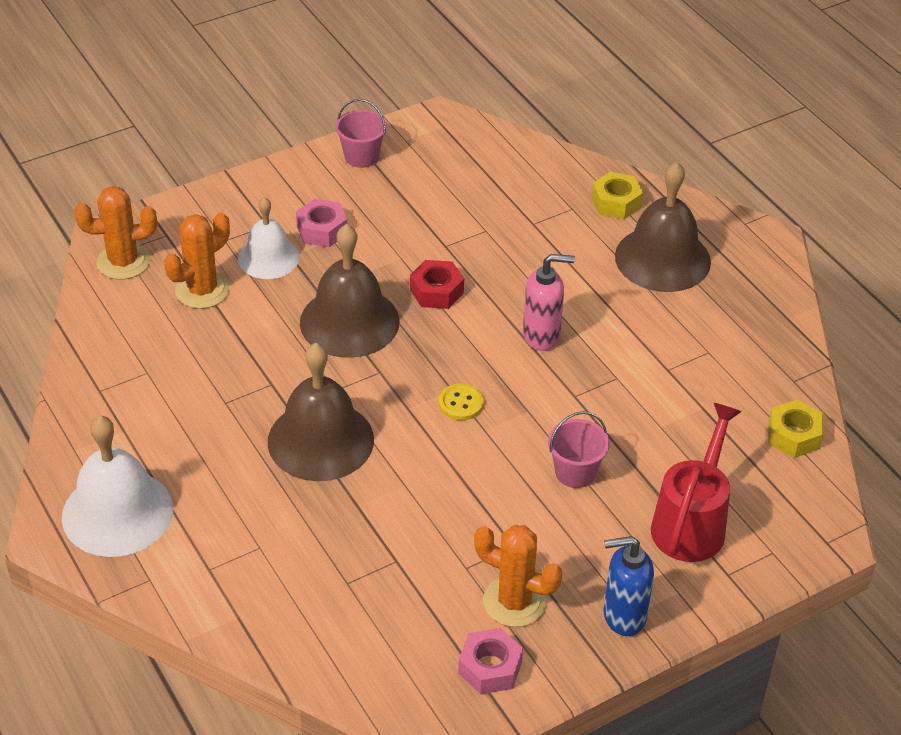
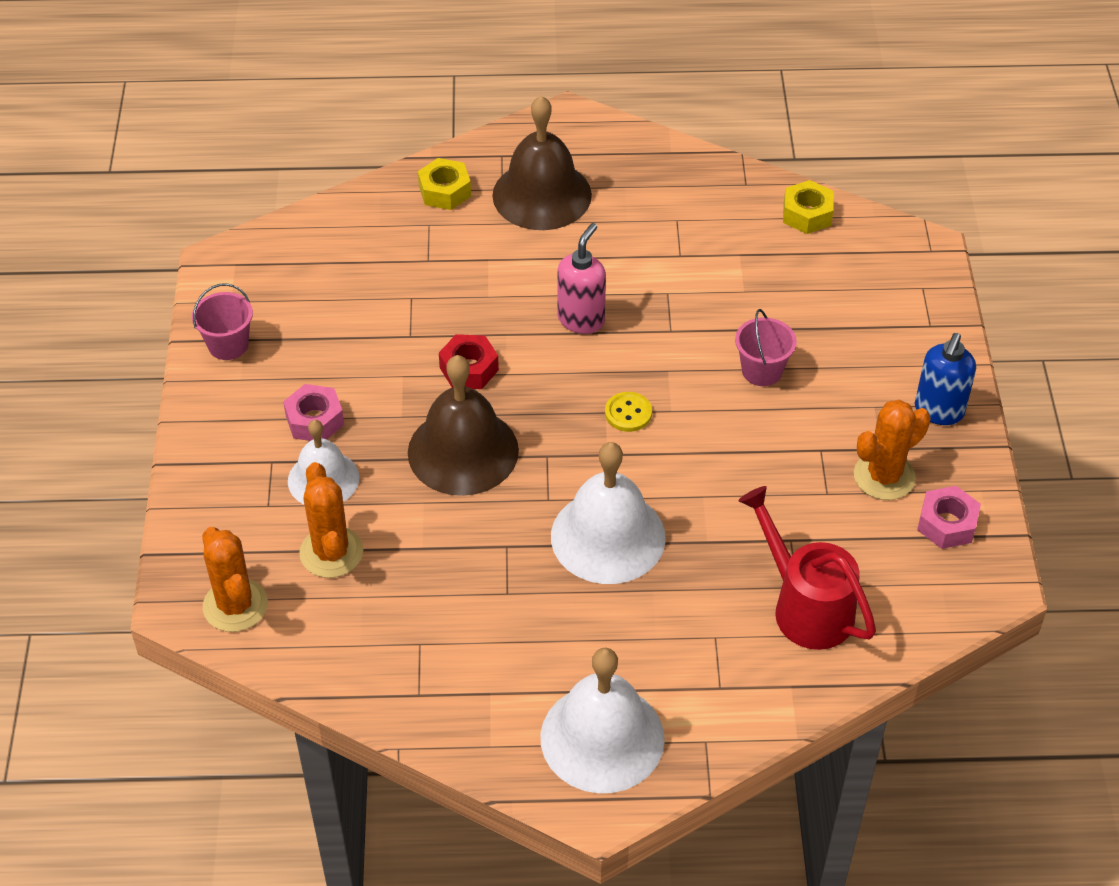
camera: 60 degrees left, 5 degrees up
(123, 262) = (235, 605): orange cactus -> orange cactus turned 45 degrees counterclockwise
(320, 440) = (608, 536): brown bell -> white bell
(692, 522) = (863, 321): red watering can -> red watering can (805, 606)

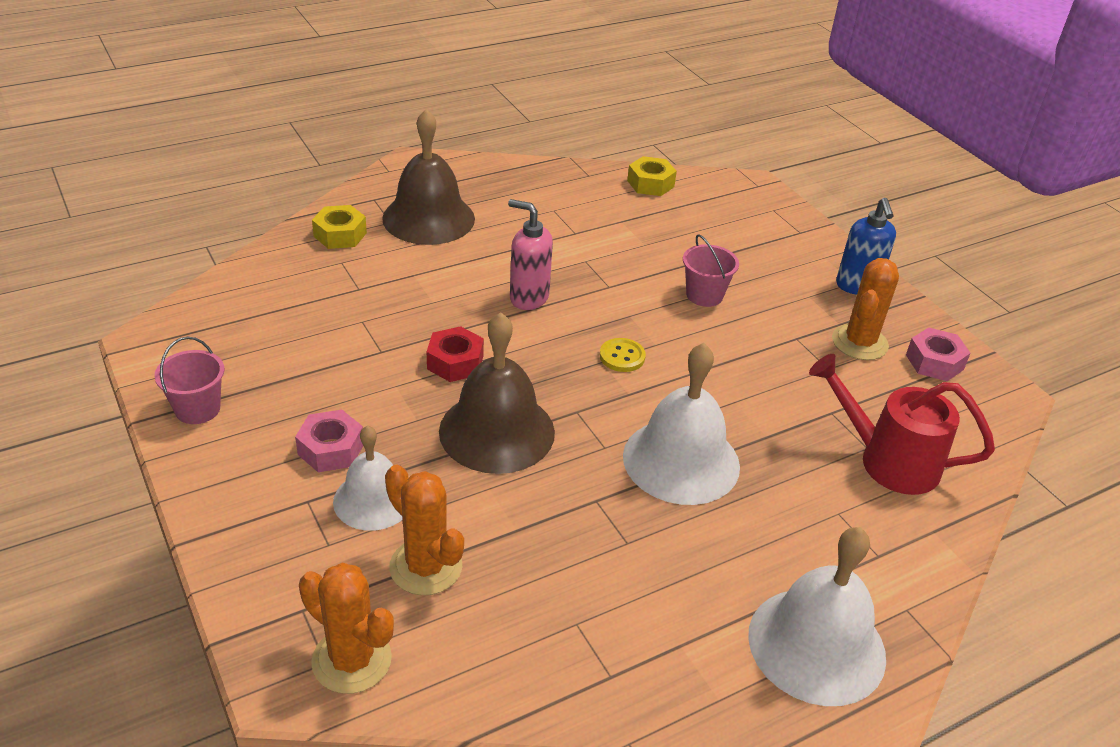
camera: 30 degrees left, 10 degrees down
(581, 319) = (528, 298): pink soap dispenser -> pink soap dispenser turned 60 degrees counterclockwise

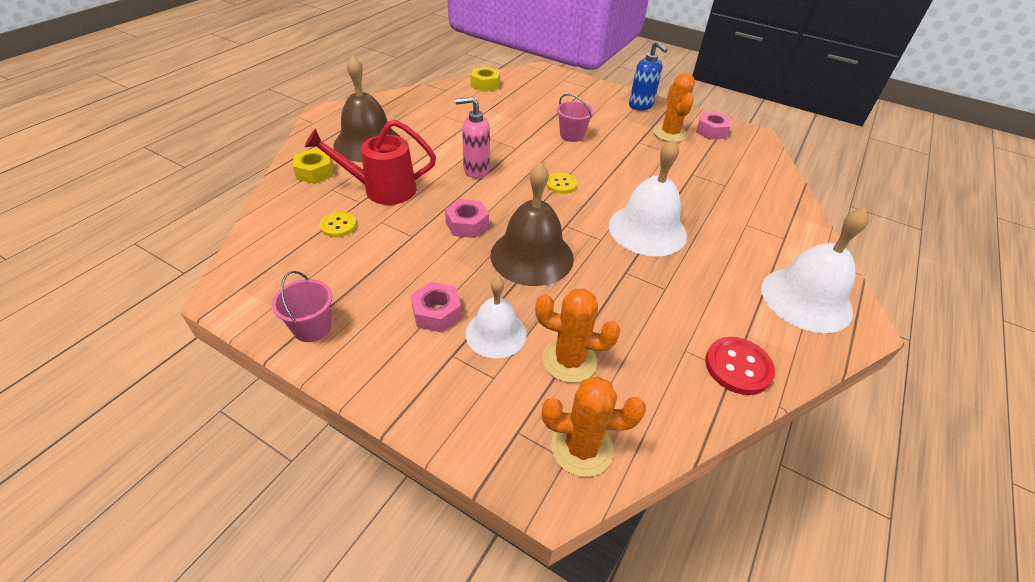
camera: 30 degrees left, 5 degrees up
(313, 308) = (338, 225): none -> yellow button
(455, 362) = (467, 224): red nut -> pink nut
(623, 675) = (738, 367): none -> red button
(887, 460) = (740, 188): red watering can -> red watering can (381, 189)

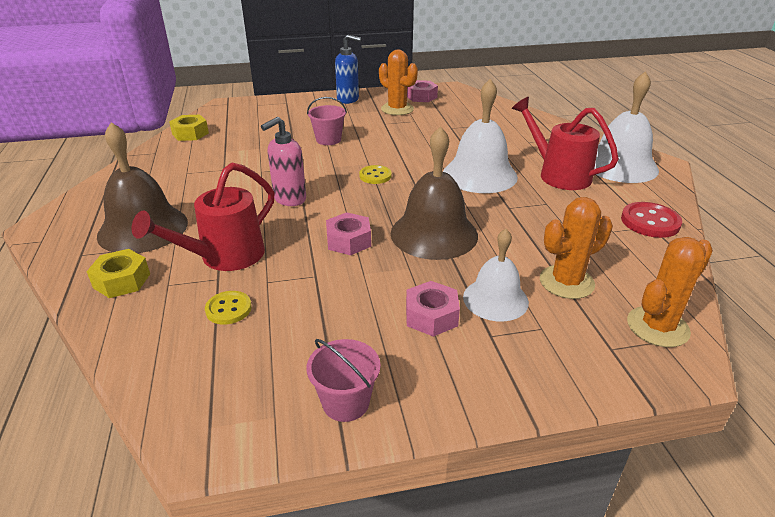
camera: 40 degrees left, 10 degrees down
(722, 270) = (558, 174): none -> red watering can

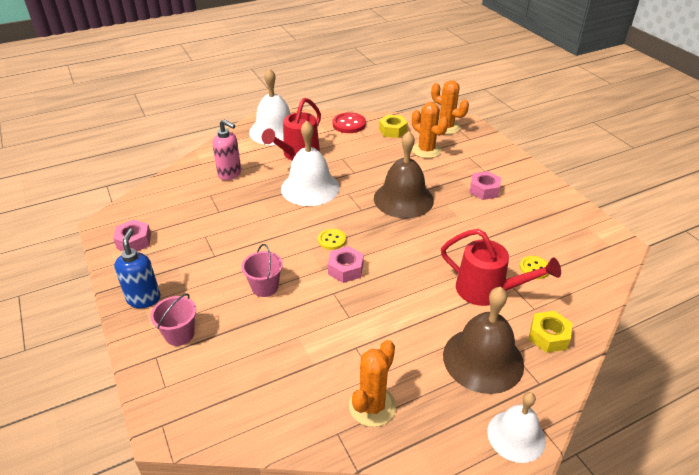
camera: 105 degrees left, 5 degrees up
(190, 133) = (275, 421): yellow nut -> yellow nut (392, 130)
(289, 199) = (391, 281): pink soap dispenser -> pink soap dispenser (230, 174)
(346, 402) = (561, 207): pink bucket -> pink bucket (179, 334)
(348, 241) = (432, 234): pink nut -> pink nut (345, 269)
(397, 109) = (174, 253): orange cactus -> orange cactus (372, 406)
(495, 299) = (456, 171): white bell -> white bell (516, 436)

